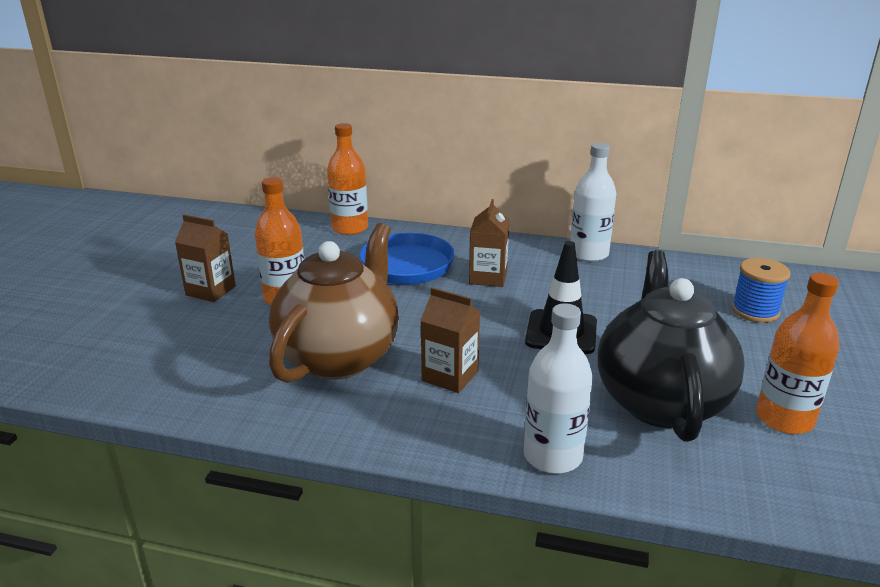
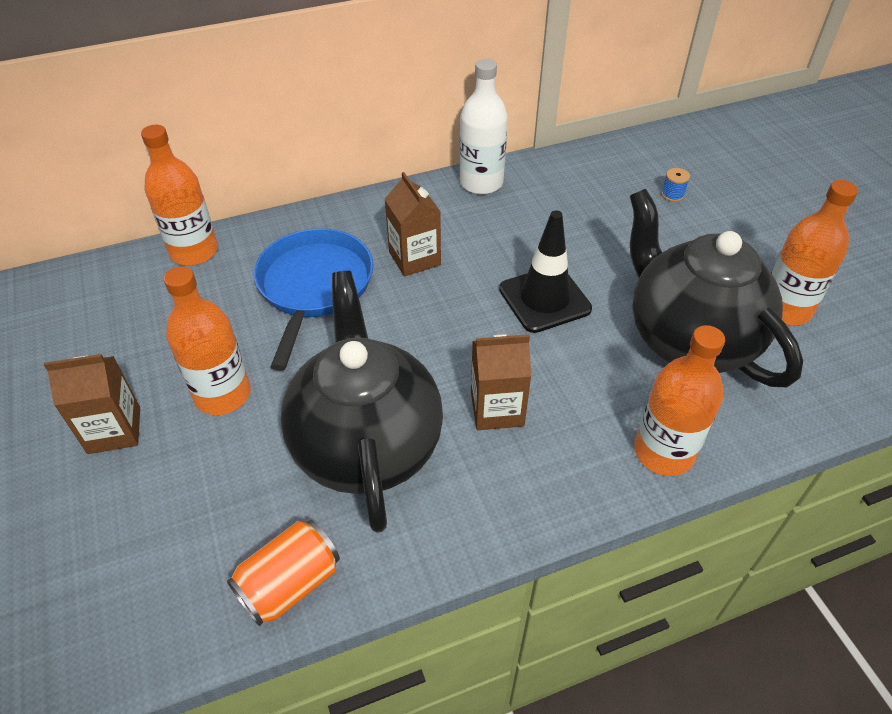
camera: 35 degrees left, 20 degrees up
(214, 400) = (290, 584): none -> orange can
(340, 357) = (367, 445): brown teapot -> black teapot
(552, 456) = (663, 452): white bottle -> orange bottle
(755, 311) = (672, 194): blue spool -> blue spool, size x0.50

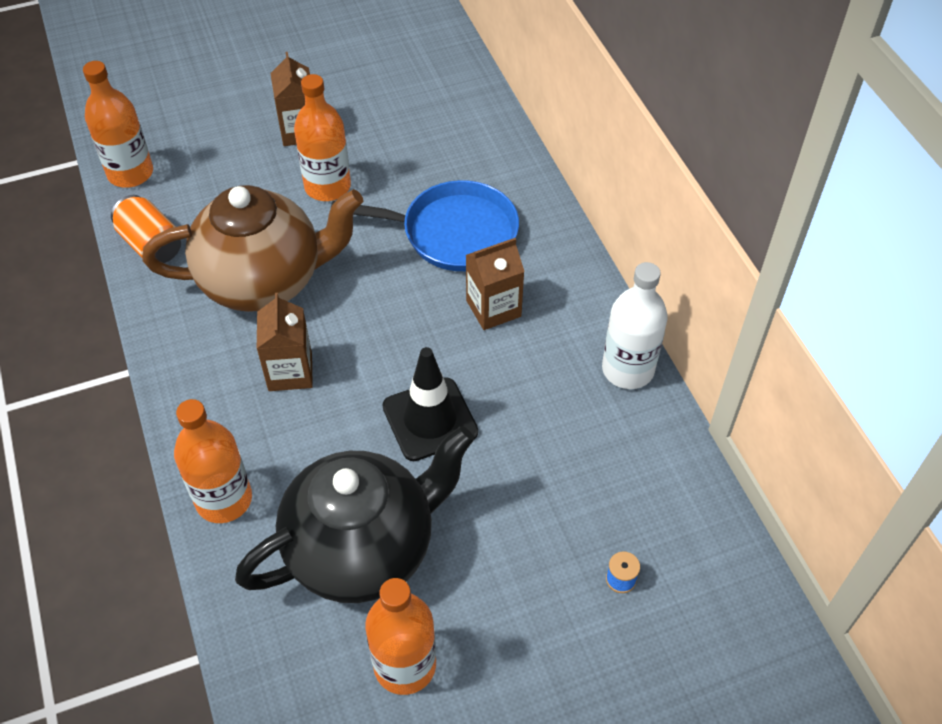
camera: 90 degrees right, 5 degrees up
(194, 251) = (502, 144): orange bottle -> orange bottle (130, 173)
(367, 445) = (264, 281): black teapot -> brown teapot

